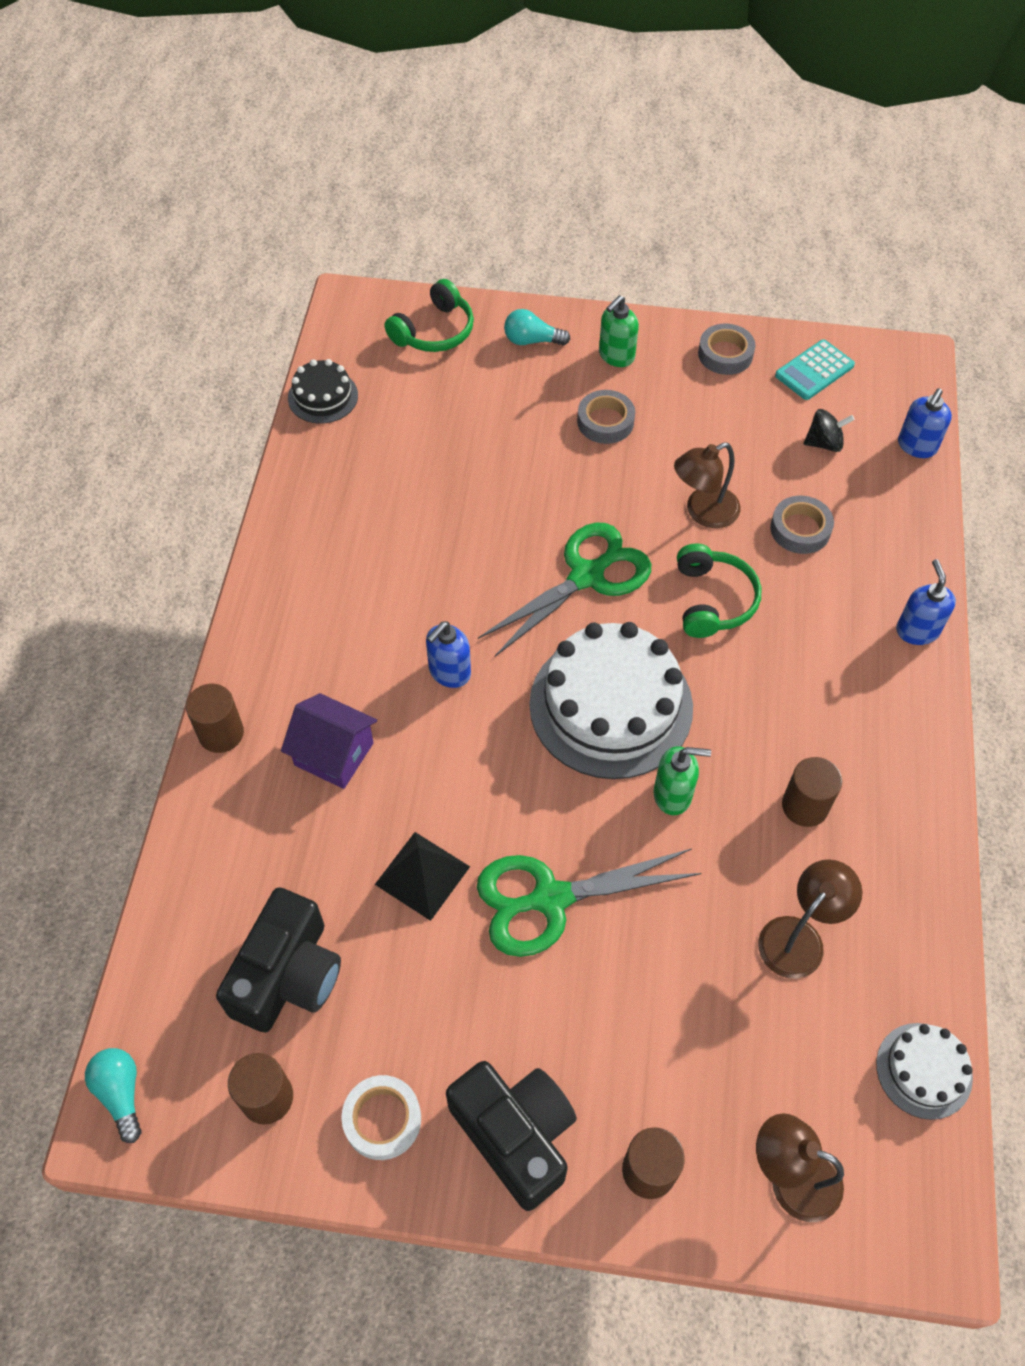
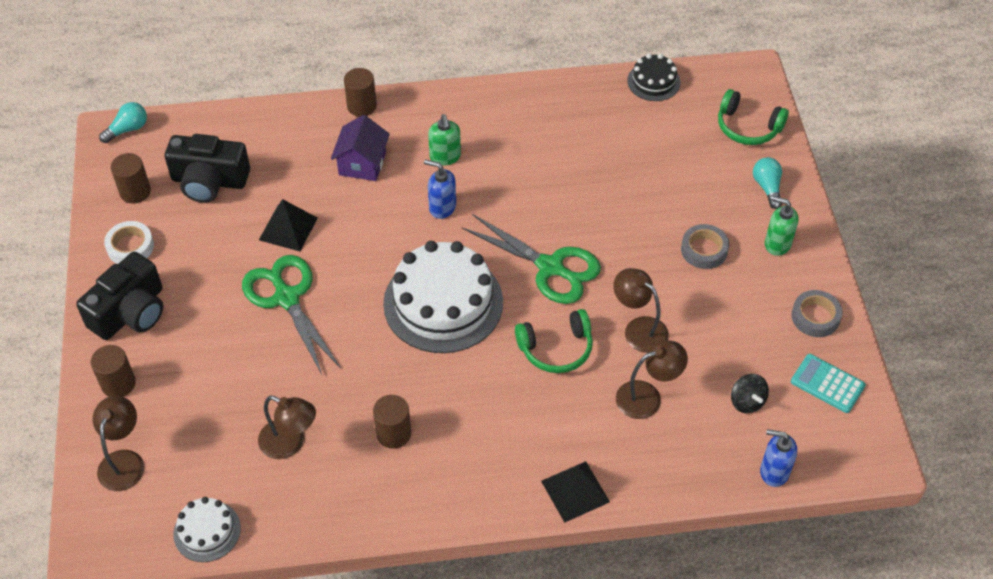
camera: 75 degrees right, 5 degrees down
(673, 795) = (381, 352): green soap dispenser -> green soap dispenser (445, 157)
(800, 529) = (647, 396): grey tape -> brown lamp
(917, 630) = (575, 491): blue soap dispenser -> black pyramid

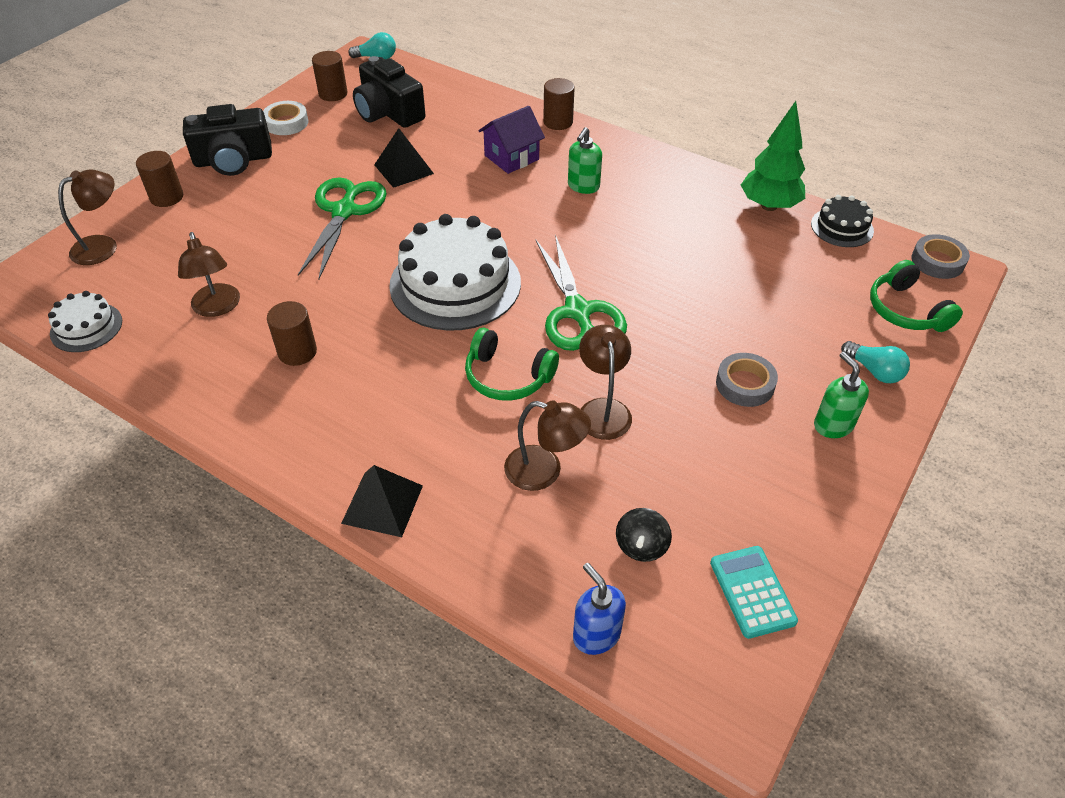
camera: 40 degrees right, 5 degrees down
(442, 207) = (538, 218): blue soap dispenser -> none
(590, 92) = (769, 206): none -> green tree
(767, 187) = (874, 371): turquoise light bulb -> turquoise light bulb turned 105 degrees clockwise
(815, 317) = (806, 518): grey tape -> grey tape (937, 261)

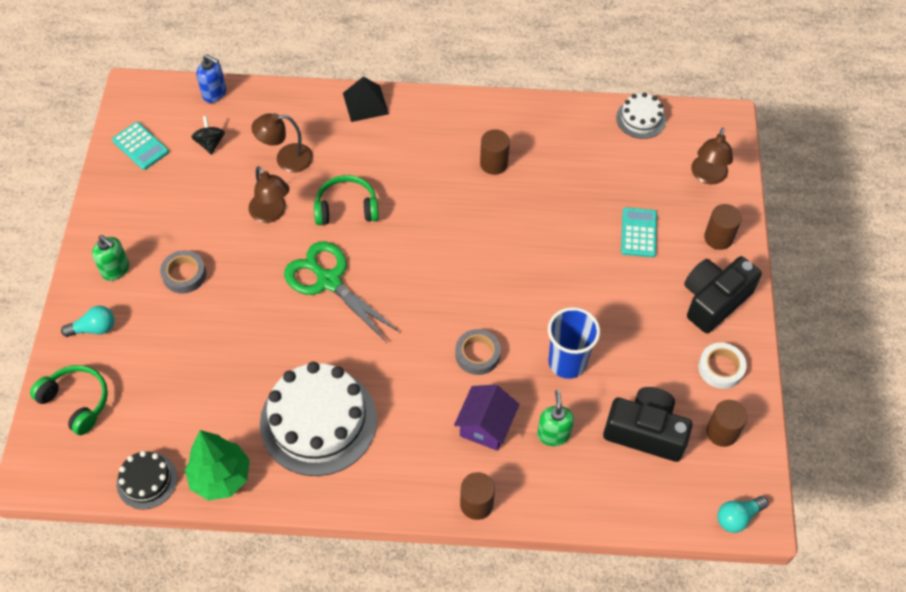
camera: 150 degrees right, 10 degrees up
(217, 308) = (576, 169): brown lamp -> none
(230, 229) = (638, 233): none -> turquoise calculator
(344, 211) = (572, 291): green scissors -> none
(403, 169) = (567, 362): black pyramid -> blue cup
(455, 284) = (433, 263): white cake -> white cake (318, 421)
(583, 186) = (399, 419): green soap dispenser -> green soap dispenser (553, 434)
(874, 371) = (94, 328): turquoise light bulb -> turquoise light bulb turned 150 degrees clockwise
(937, 261) = (54, 476): grey tape -> grey tape (477, 354)

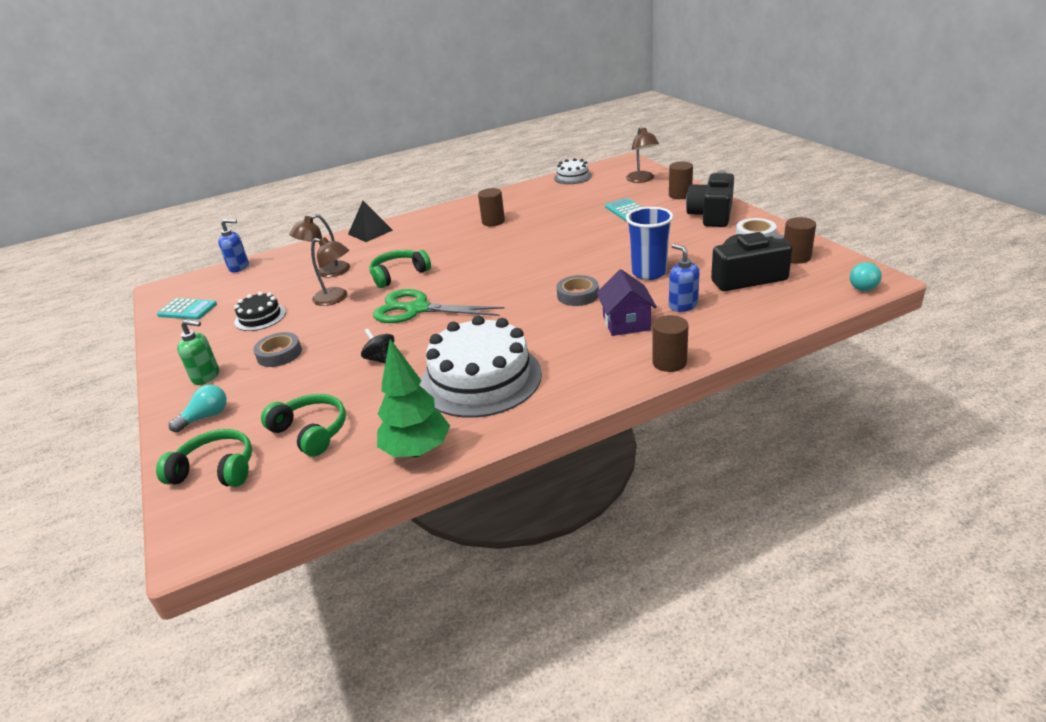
camera: 25 degrees left, 25 degrees down
(147, 480) = (337, 488): black cake -> black cake (260, 317)
(160, 401) = (311, 431): none -> green headphones
(210, 143) = (253, 288): black spinning top -> black spinning top (381, 359)
(553, 434) = (683, 305): green soap dispenser -> blue soap dispenser

